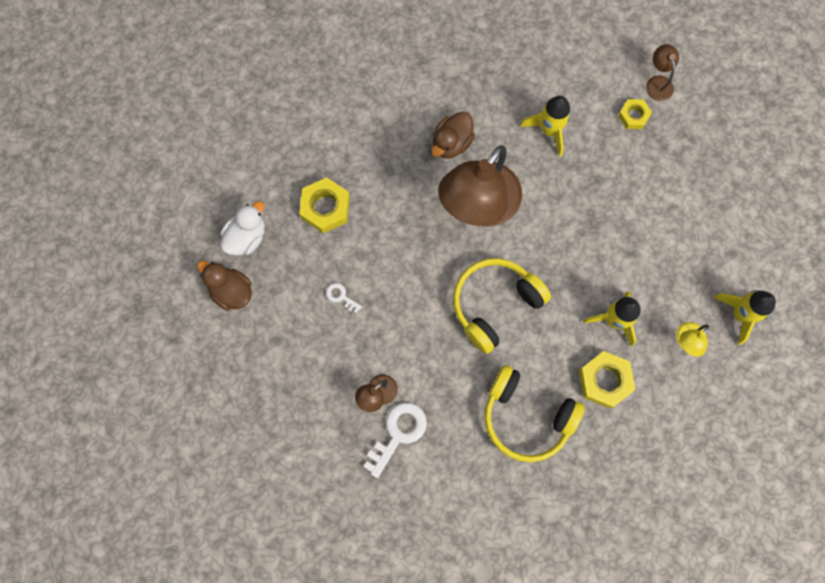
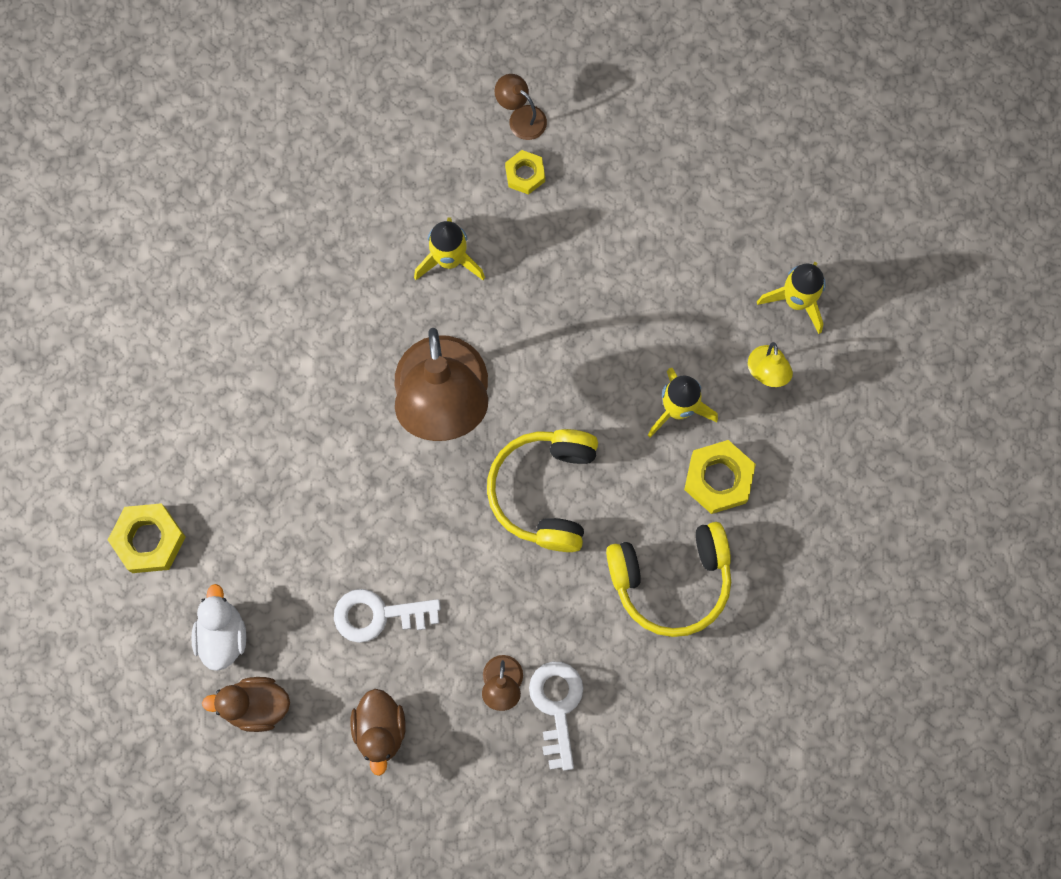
camera: 40 degrees left, 0 degrees up
(325, 208) = (281, 534): yellow nut -> yellow nut (149, 540)
(341, 296) = (378, 615): white key -> white key, size x1.96
(451, 143) = (357, 356): brown duck -> brown duck (380, 730)

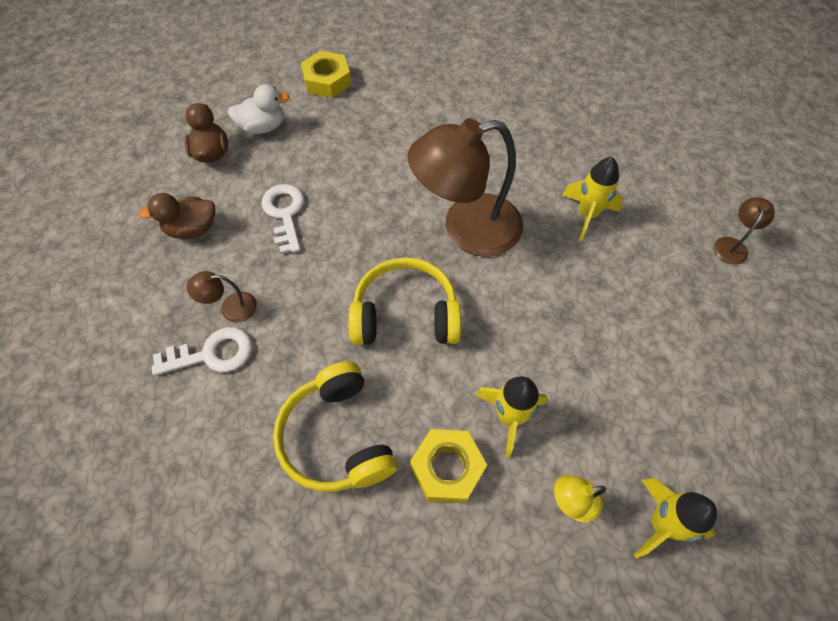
camera: 80 degrees right, 15 degrees down
(525, 174) = (683, 256): yellow nut -> none

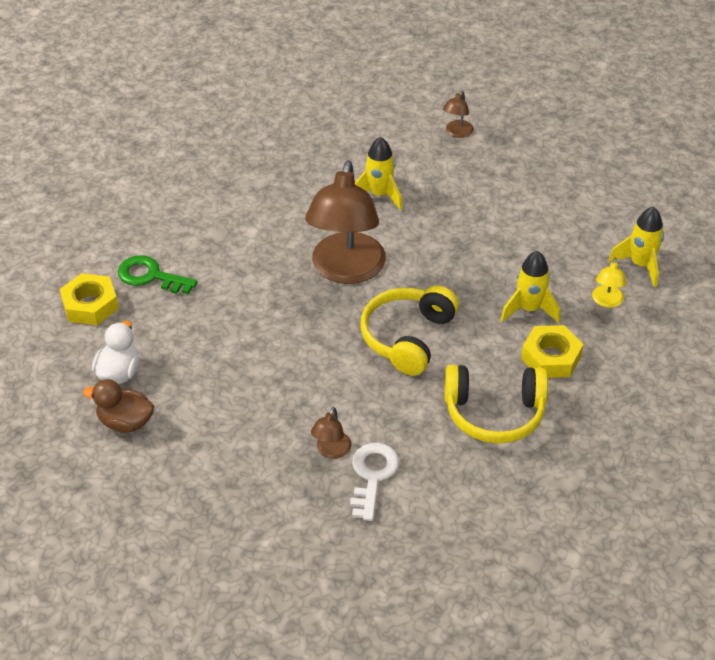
camera: 65 degrees left, 15 degrees down
(192, 229) = (219, 460): brown duck -> none
(285, 213) = (247, 385): white key -> none
(379, 101) = (150, 276): none -> green key
(732, 245) = (457, 133): brown lamp -> brown lamp turned 120 degrees counterclockwise

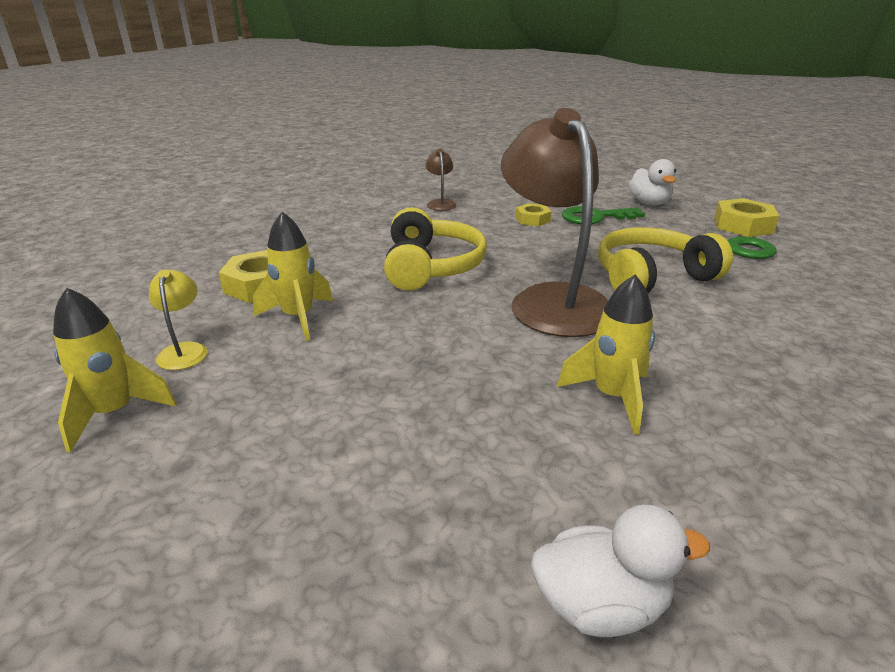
camera: 155 degrees right, 15 degrees down
(125, 422) = (604, 188): brown duck -> none
(202, 364) = (595, 217): none -> green key
(265, 382) = (532, 219): none -> yellow nut
(372, 476) = (399, 200): white key -> none
(457, 133) = (600, 605): brown lamp -> white duck
(494, 413) = (312, 241): yellow headphones -> yellow headphones (651, 277)

